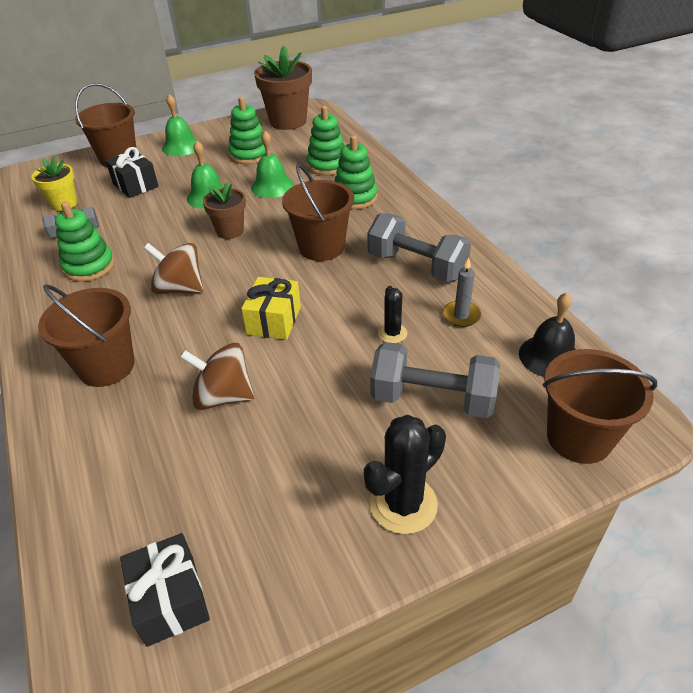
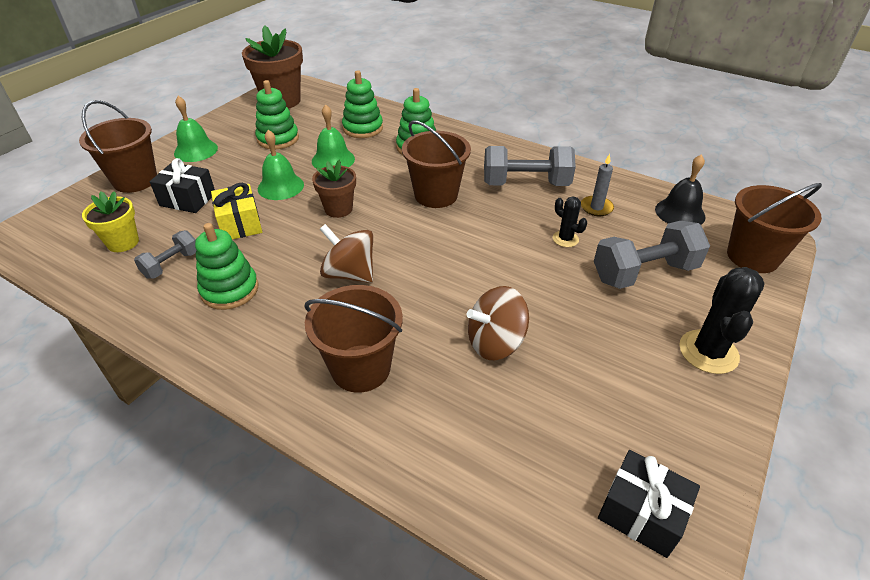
camera: 35 degrees left, 0 degrees up
(180, 288) = (349, 273): brown spinning top -> brown spinning top turned 45 degrees clockwise
(274, 320) = (465, 266): yellow gift -> yellow gift (240, 224)

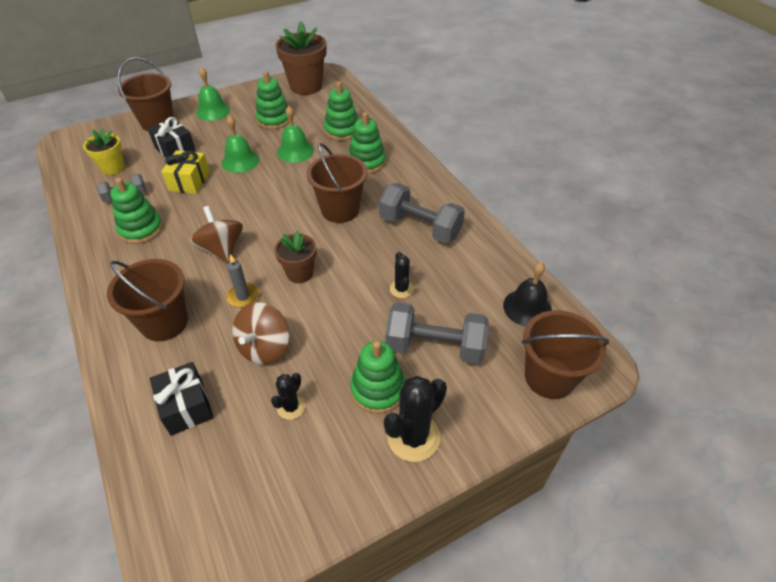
camera: 30 degrees right, 5 degrees up
(338, 209) = (261, 194): brown flower pot -> brown flower pot (300, 273)
(495, 342) = (265, 348): brown spinning top -> brown spinning top turned 75 degrees counterclockwise
(579, 381) = (291, 407): none -> black cactus
(596, 207) = (457, 272): grey candle -> grey candle (243, 296)
(637, 328) = (378, 389): none -> green stacking toy
(641, 513) = (233, 522): black gift -> black gift (186, 406)

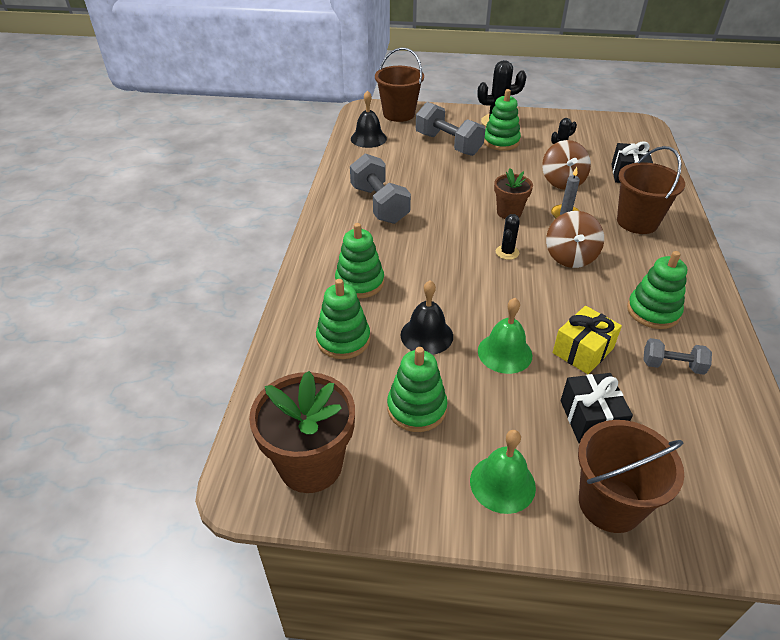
camera: 145 degrees left, 5 degrees down
(113, 168) = (692, 426): yellow flower pot -> none
(265, 348) = (562, 181): brown spinning top -> brown spinning top turned 120 degrees clockwise
(295, 151) = (426, 335): green bell -> black bell
(340, 210) = (434, 246): brown bucket -> none
(401, 289) = (439, 175): black cactus -> black cactus (507, 252)

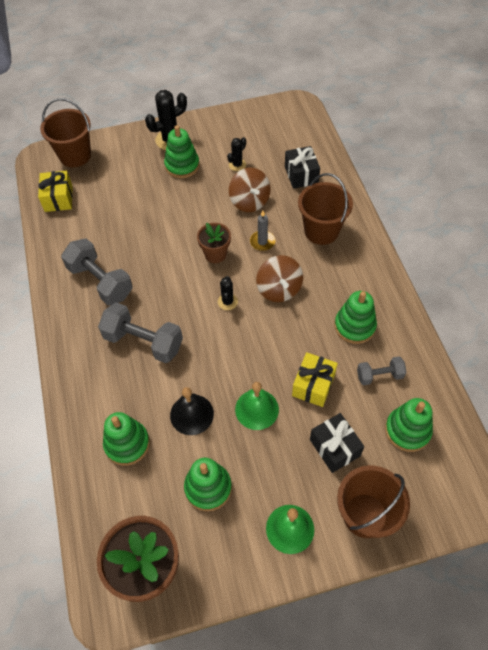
camera: 20 degrees left, 15 degrees up
(359, 282) = (117, 378): green stacking toy -> green stacking toy (407, 430)
(368, 138) = (58, 198): black bell -> yellow gift
(448, 144) = (136, 184): grey dumbbell -> grey dumbbell (143, 342)

